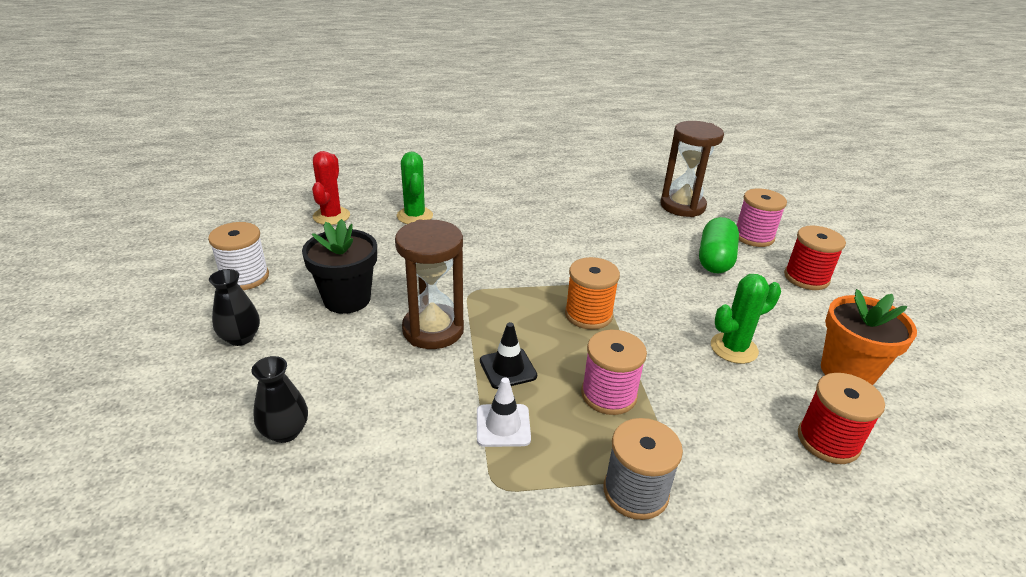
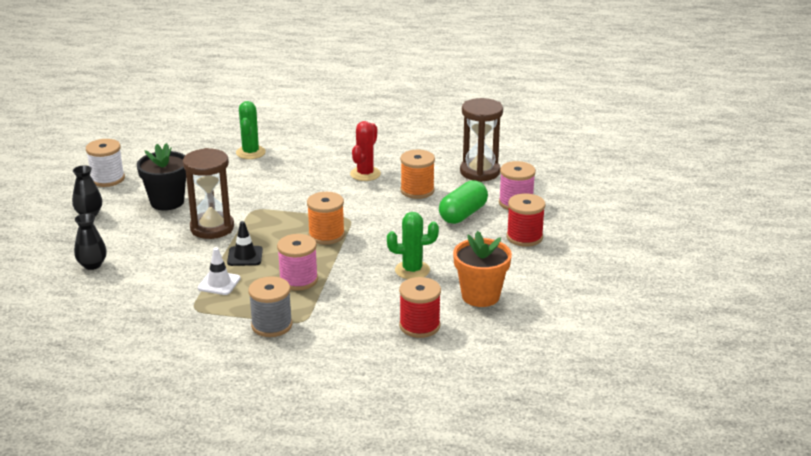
camera: 20 degrees right, 5 degrees down
(331, 216) = (188, 145): red cactus -> red cactus (365, 174)
(640, 237) = (417, 191): none -> orange spool

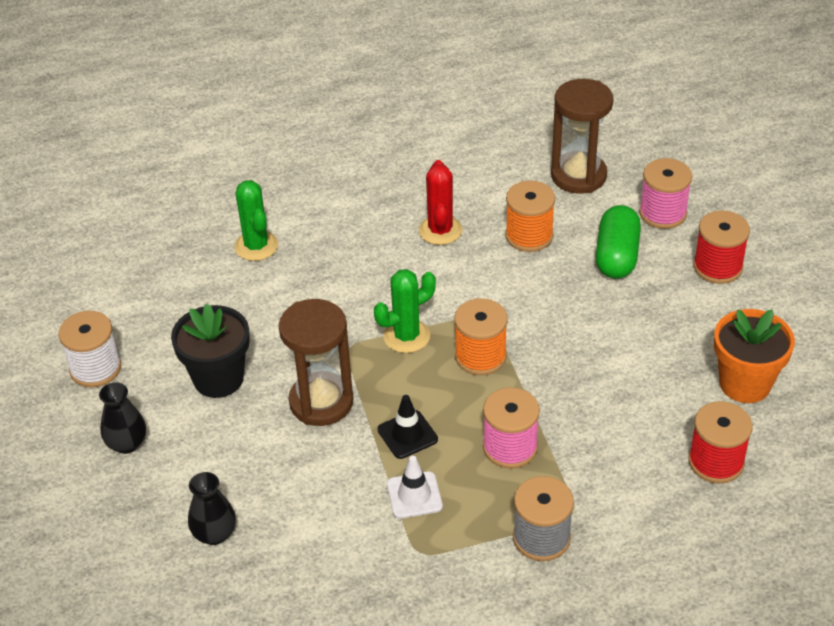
camera: 25 degrees left, 15 degrees up
(412, 270) = (633, 374): green cactus -> green cactus (406, 336)

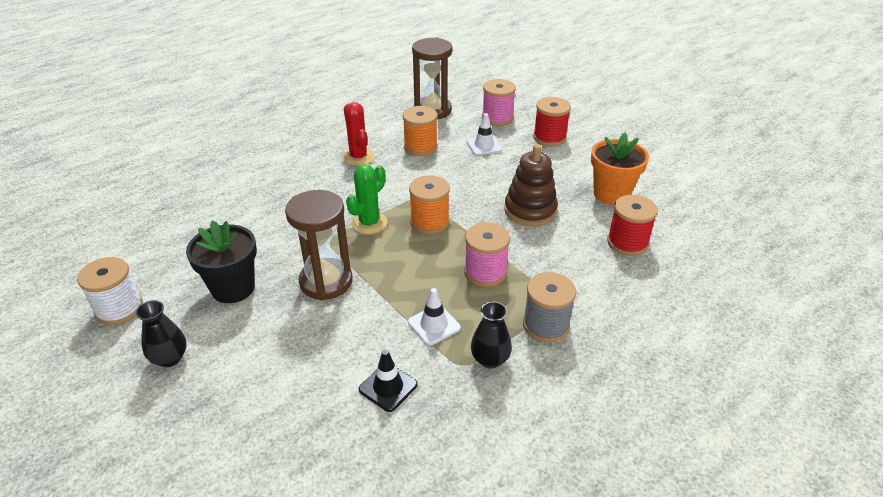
camera: 25 degrees left, 5 degrees down
(214, 534) = (281, 406): black vase -> black vase (490, 359)
(256, 246) = (225, 195): green cactus -> none
(407, 434) = (405, 285): black traffic cone -> black traffic cone (388, 387)
(616, 256) = (484, 145): green capsule -> white traffic cone
(618, 377) = (530, 210): none -> brown stacking toy

